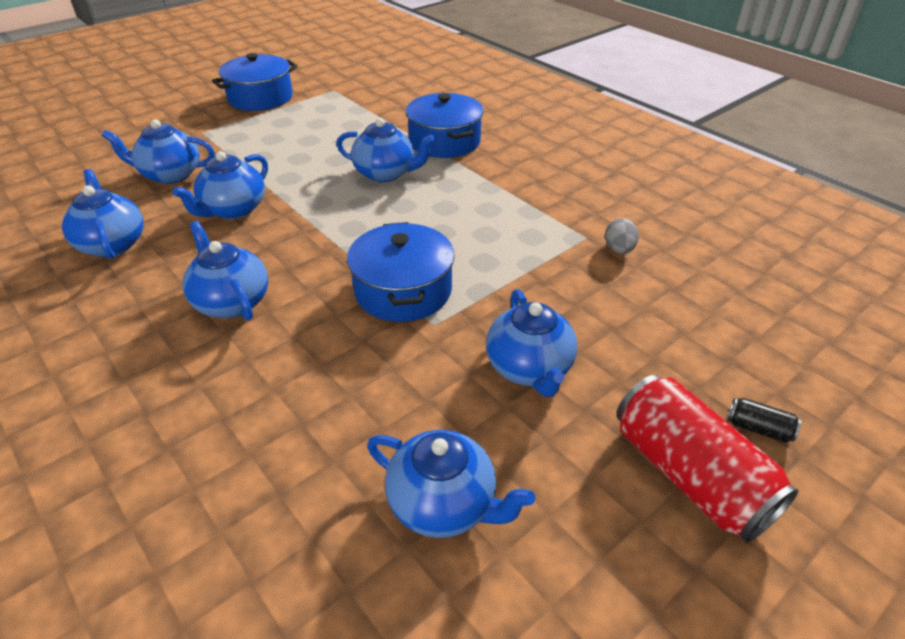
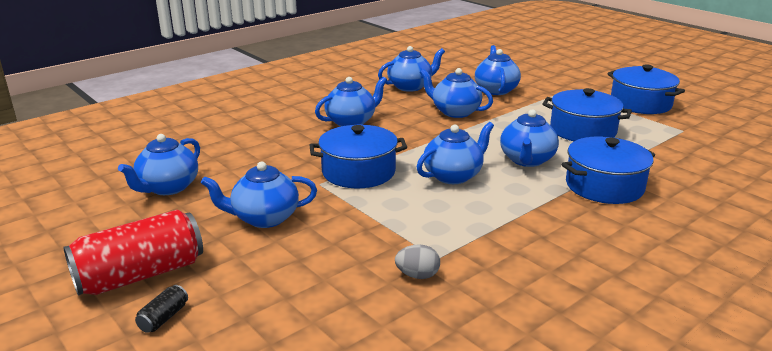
camera: 90 degrees right, 15 degrees down
(319, 135) = (583, 130): none -> blue pot
(418, 220) = (453, 176): none -> blue teapot

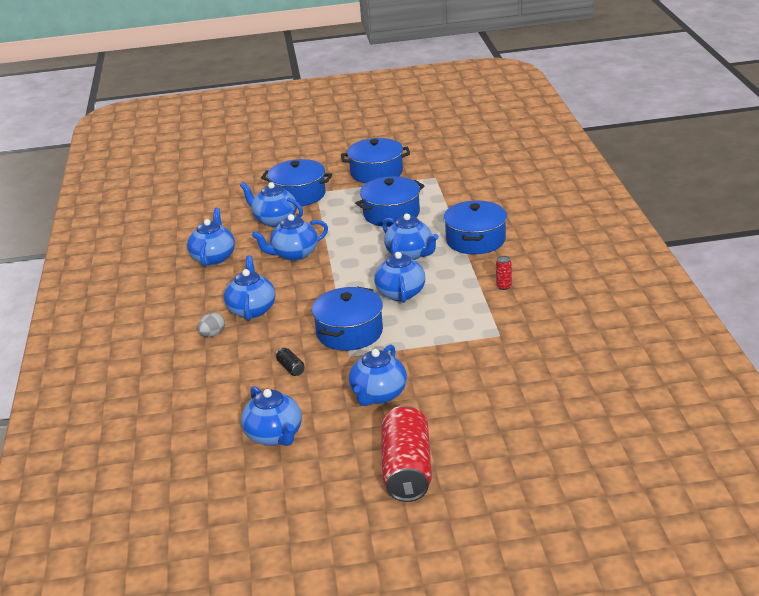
camera: 55 degrees left, 5 degrees up
(164, 318) = (472, 466): black can -> black can (291, 368)
(417, 275) = (512, 349): grey egg -> grey egg (212, 334)
(538, 230) = (504, 286): none -> red can
(548, 86) = (298, 195): none -> blue pot

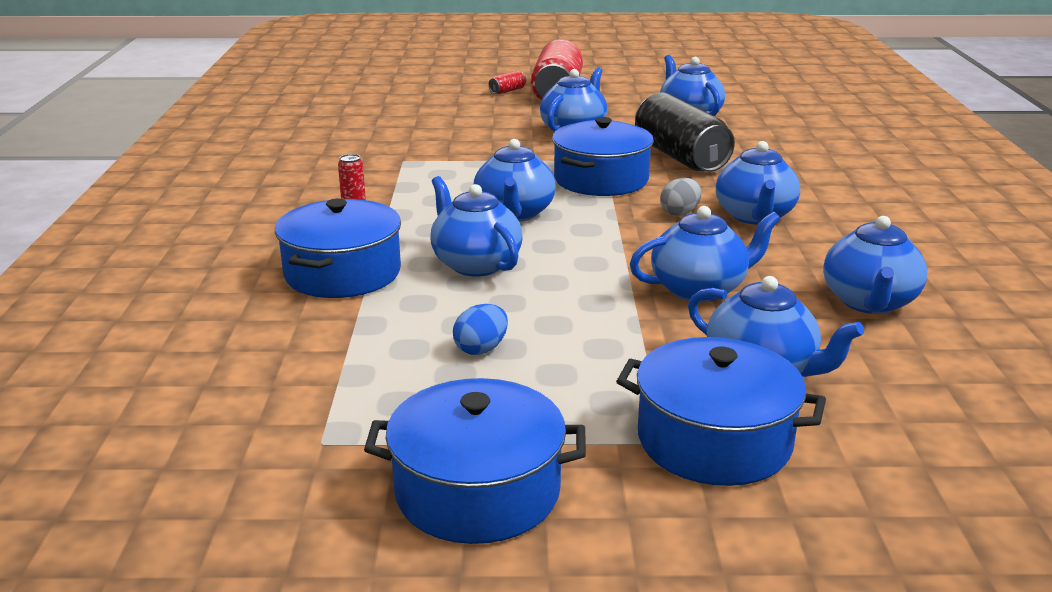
camera: 175 degrees left, 5 degrees down
(212, 334) = (804, 195): grey egg -> grey egg (680, 213)
(291, 368) = (680, 157): black can -> black can, size x2.50
(391, 214) = (481, 349): blue pot -> blue egg
(460, 466) = (507, 91): none -> red can

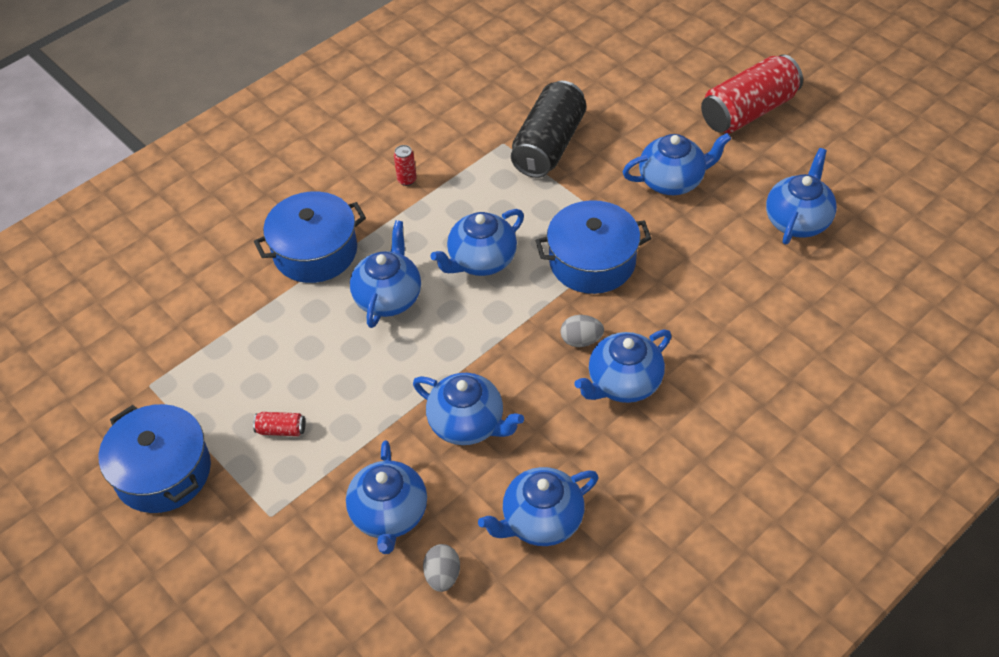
camera: 50 degrees right, 25 degrees up
(481, 349) = (291, 376): blue egg -> none
(507, 91) = (712, 84): red can -> red can (281, 430)
(680, 157) = (693, 273): black can -> black can (549, 145)
(714, 440) = (291, 536): blue pot -> none
(883, 374) = (442, 576): none -> grey egg

